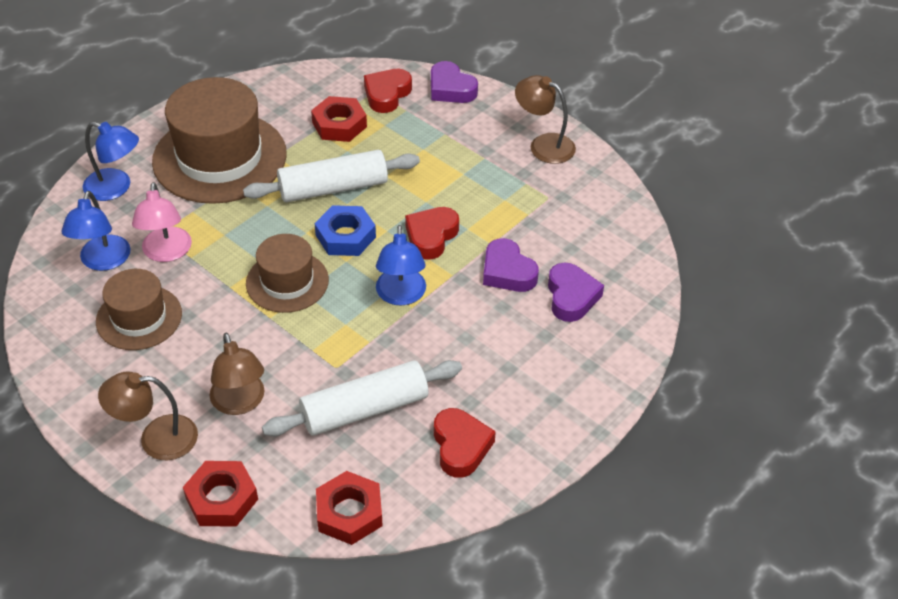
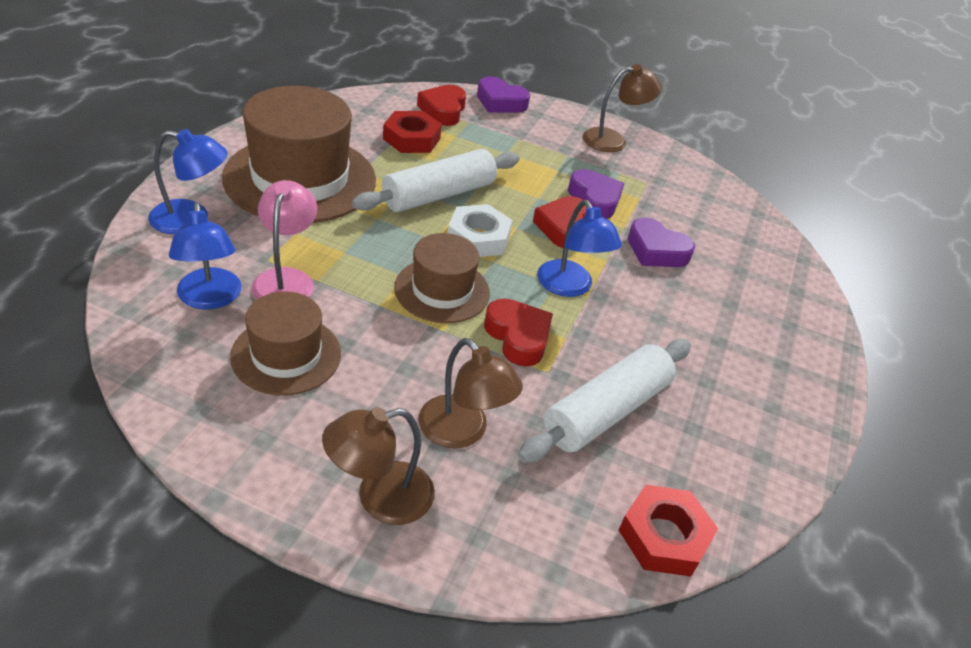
camera: 25 degrees left, 5 degrees down
(166, 253) = (286, 279): pink lamp -> pink lamp turned 150 degrees counterclockwise
(222, 498) = (504, 557): red nut -> none
(345, 236) = (478, 238): blue nut -> white nut
(460, 446) = (729, 431): red heart -> red heart (518, 337)
(543, 145) = (613, 140): brown lamp -> brown lamp turned 150 degrees clockwise
(571, 297) = (728, 265): purple heart -> purple heart (594, 199)

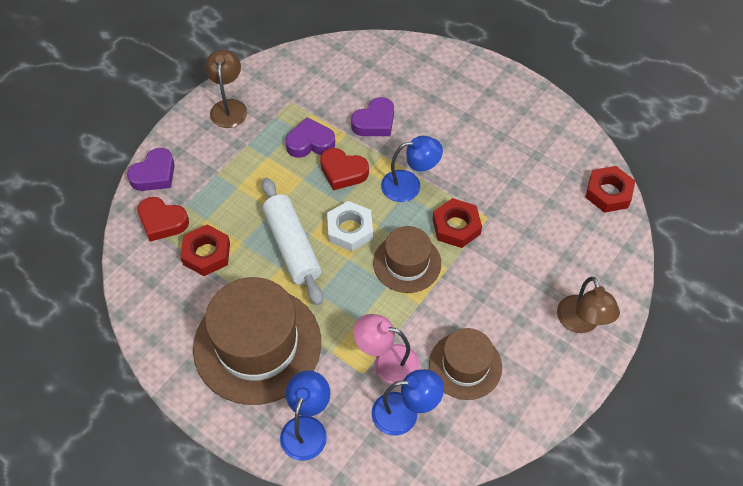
camera: 70 degrees left, 15 degrees up
(462, 432) = (535, 273): brown lamp -> none
(518, 337) = (456, 226): red heart -> red nut
(606, 411) = (522, 195): white rolling pin -> none

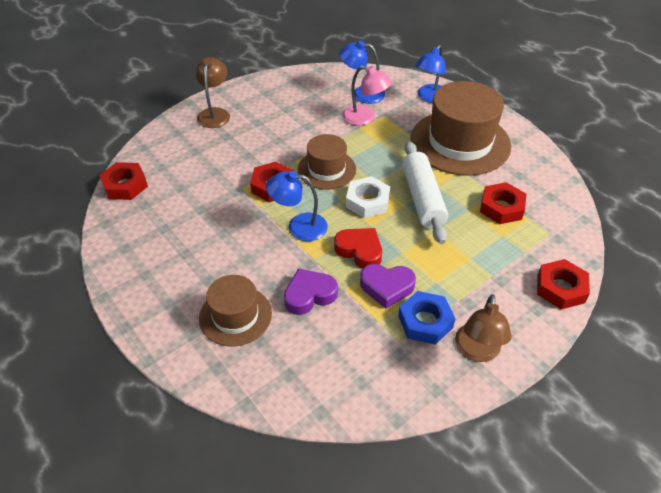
camera: 165 degrees left, 10 degrees down
(154, 174) = (560, 288): purple heart -> red nut
(162, 222) = (546, 241): red heart -> none
(272, 121) = (425, 321): none -> blue nut
(465, 365) = (310, 107): brown hat -> brown hat (235, 316)

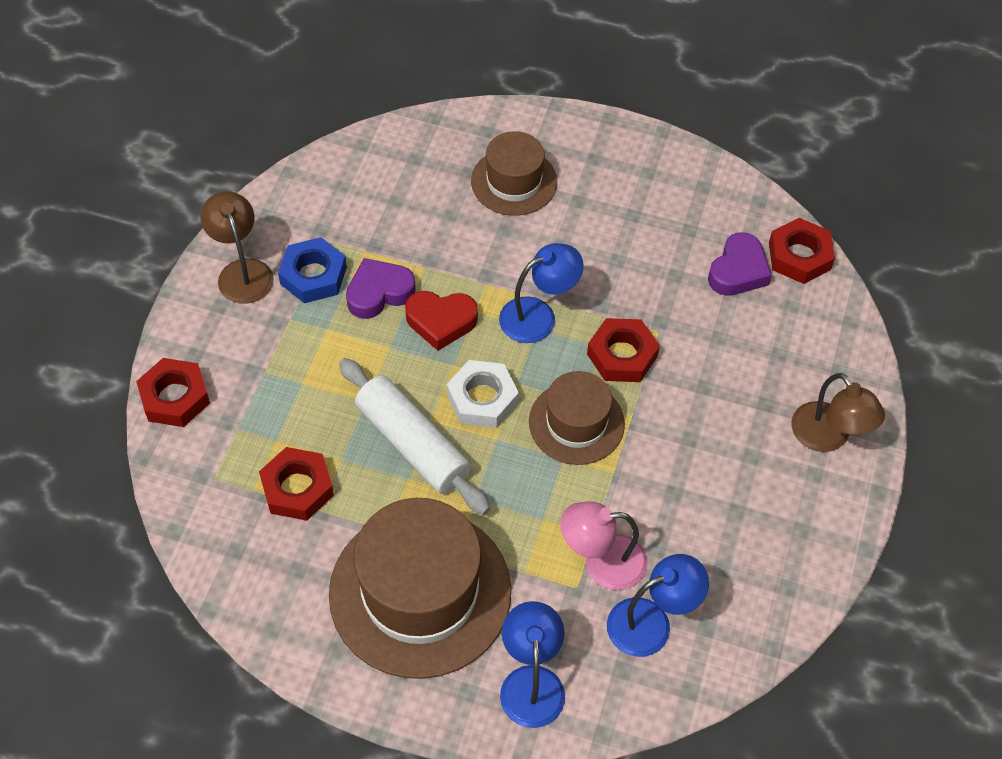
camera: 145 degrees right, 10 degrees up
(309, 295) = (457, 240): purple heart -> purple heart (738, 271)

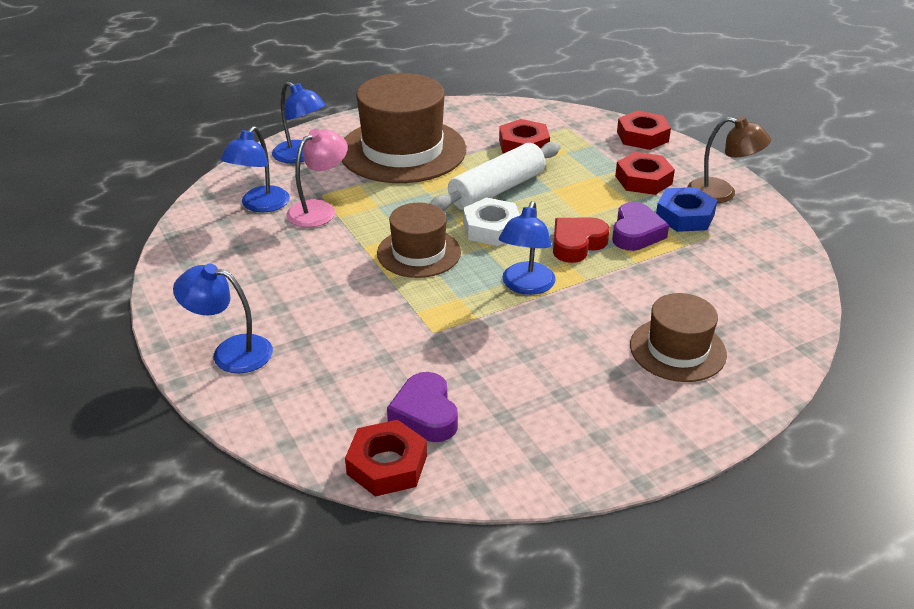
camera: 135 degrees right, 20 degrees down
(412, 444) = (496, 190): white rolling pin -> white rolling pin turned 45 degrees counterclockwise
(622, 355) = (439, 302): red nut -> red nut (643, 180)
(828, 437) = (230, 352): brown lamp -> blue lamp

